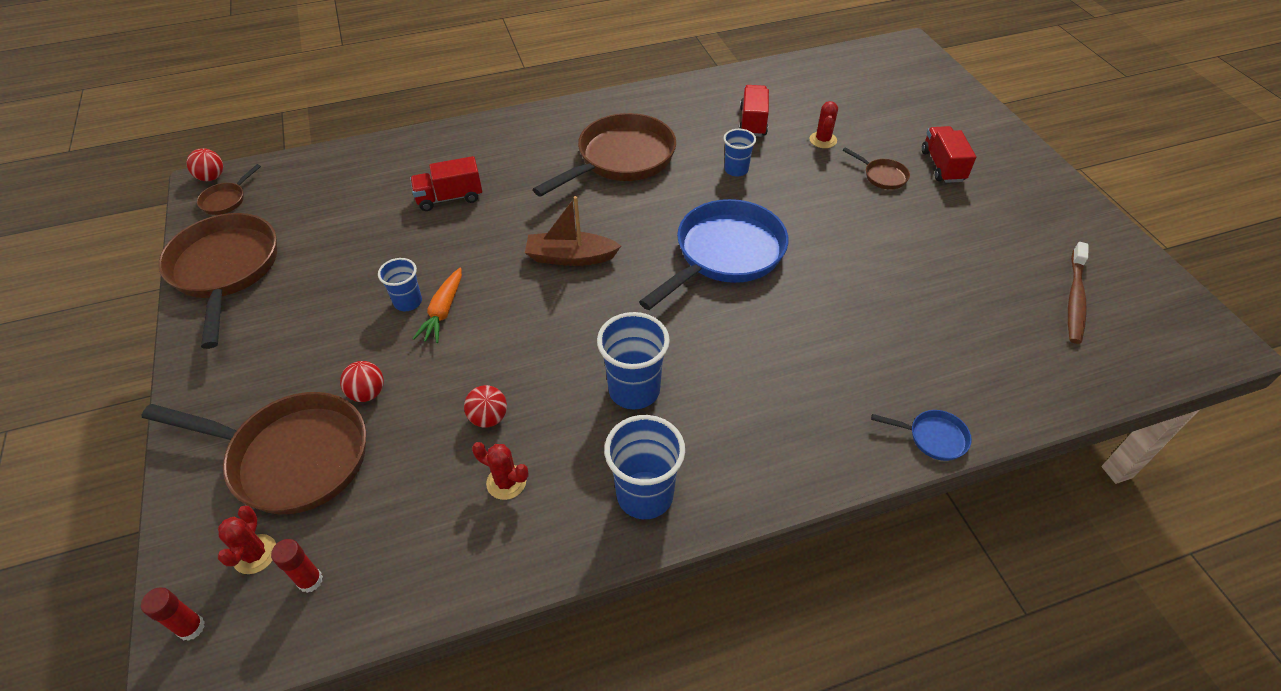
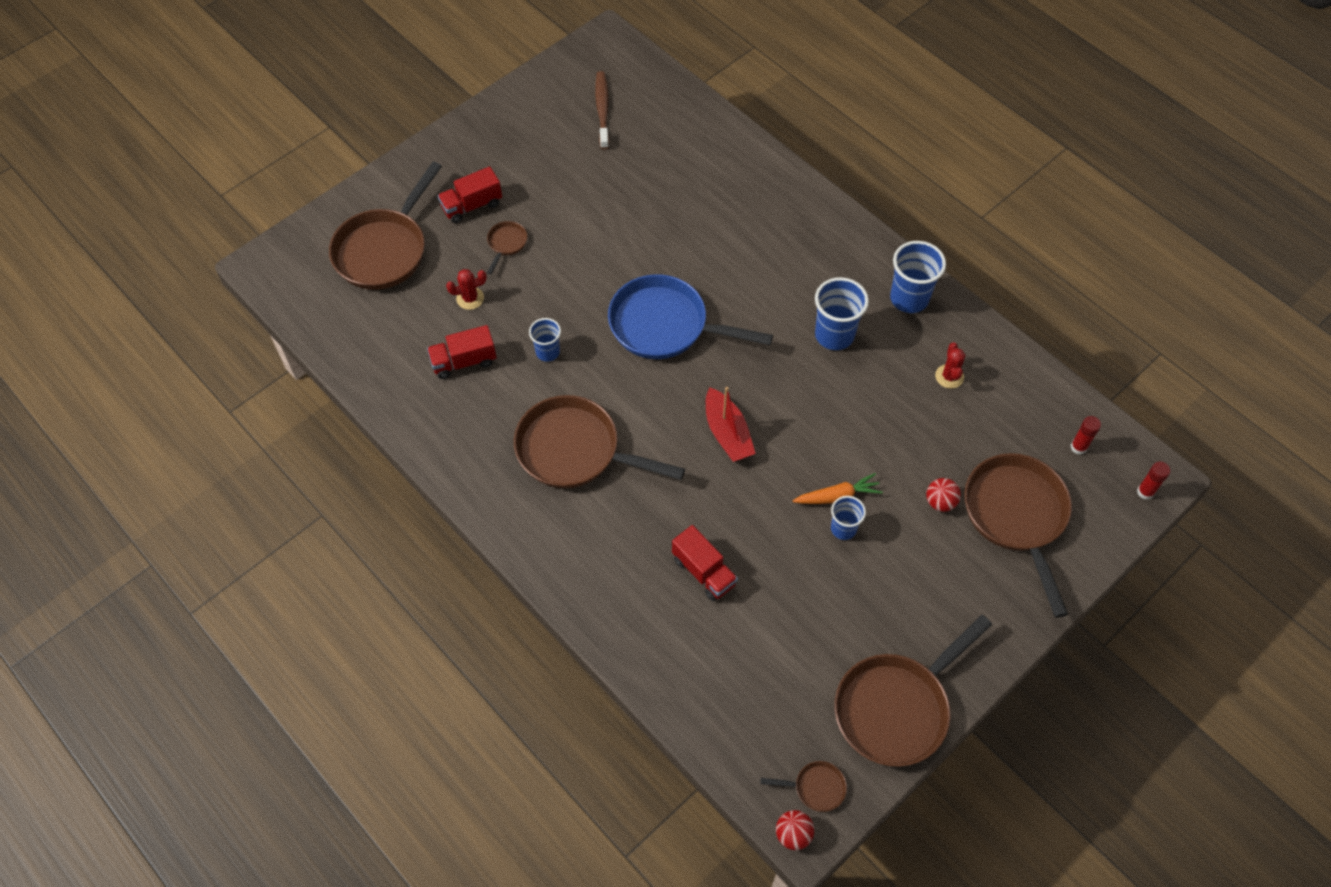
camera: 115 degrees left, 10 degrees up
(255, 554) = (1086, 490): red cactus -> none
(488, 418) = (910, 412): red ball -> none
(570, 257) = (727, 433): brown boat -> red boat
(902, 106) = (384, 250): none -> brown pan
(933, 437) = (774, 167): blue pan -> none
(1075, 299) = (602, 110): brown toothbrush -> brown toothbrush turned 90 degrees counterclockwise

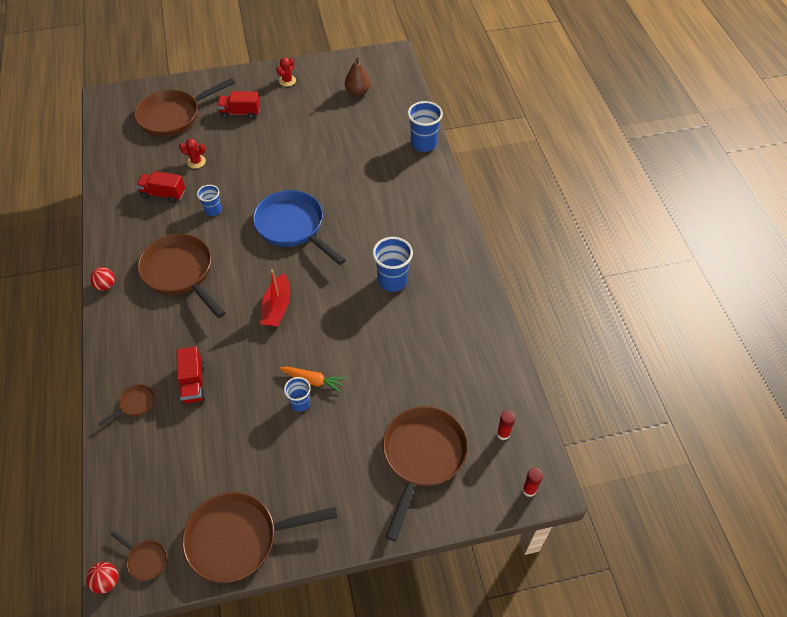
camera: 30 degrees right, 5 degrees down
(506, 244) = (241, 141): brown pan -> brown pan (135, 404)
(602, 110) = (358, 92): brown toothbrush -> brown pear
(909, 298) = (460, 281): blue cup -> blue cup (423, 144)
(940, 502) = (377, 420): red ball -> red ball (105, 285)
(949, 376) = (448, 342): red cactus -> red cactus (287, 81)

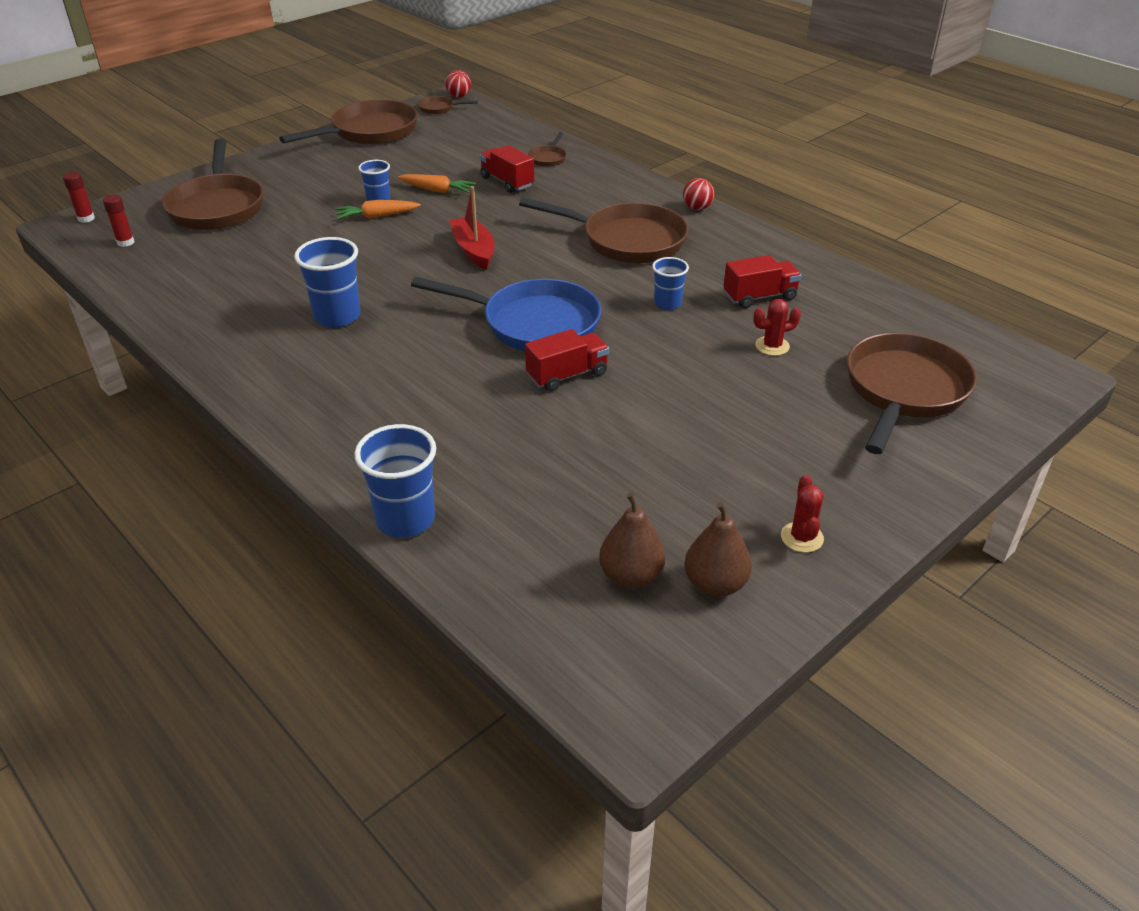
camera: 150 degrees right, 15 degrees down
(240, 113) = (806, 439): red truck -> red truck (567, 375)
(250, 396) = (437, 190): none -> orange carrot
(332, 79) = (715, 584): none -> brown pear

